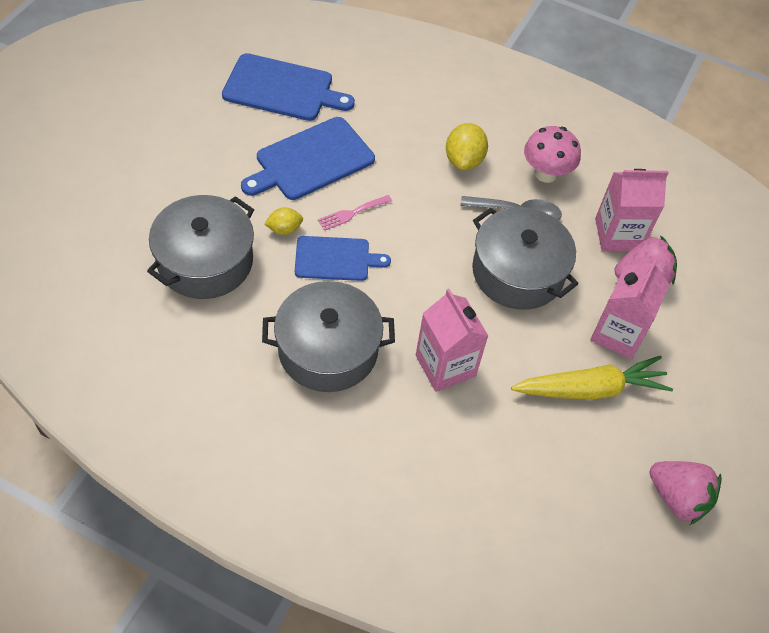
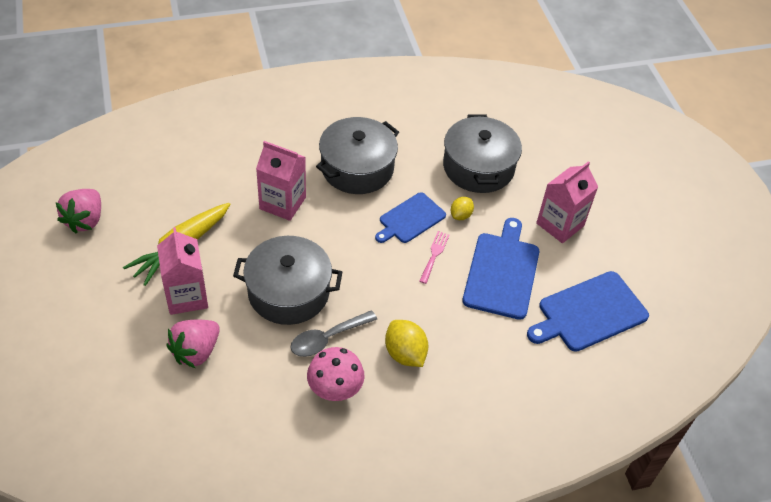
camera: 140 degrees right, 5 degrees down
(618, 234) = (238, 376): pink carton -> pink carton (560, 224)
(677, 498) = (85, 220): pink strawberry -> pink strawberry turned 75 degrees counterclockwise

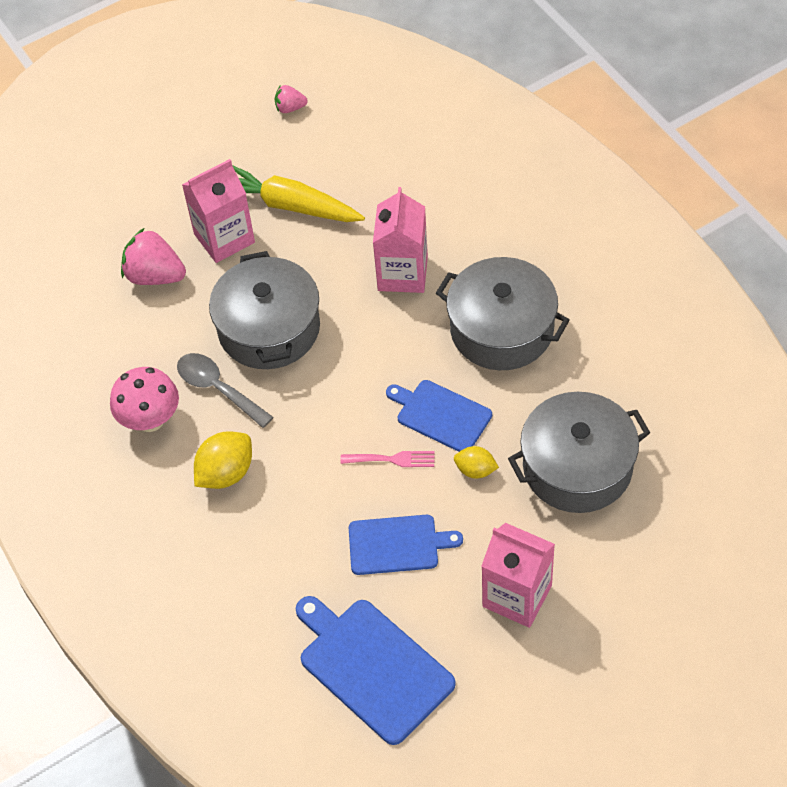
camera: 80 degrees right, 5 degrees up
(85, 220) = (290, 108): pink strawberry -> pink strawberry, size x0.54
(501, 272) = (397, 544): blue cutting board -> blue cutting board, size x0.66

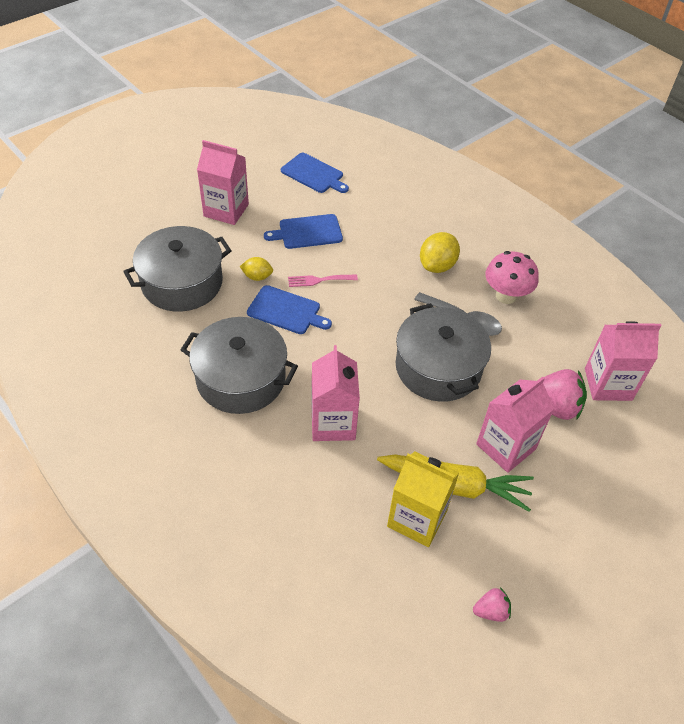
camera: 165 degrees right, 5 degrees down
(80, 297) = (608, 384): none -> pink carton
(335, 179) = (417, 518): none -> yellow carton
(372, 667) = (314, 174): blue cutting board -> blue cutting board, size x0.66

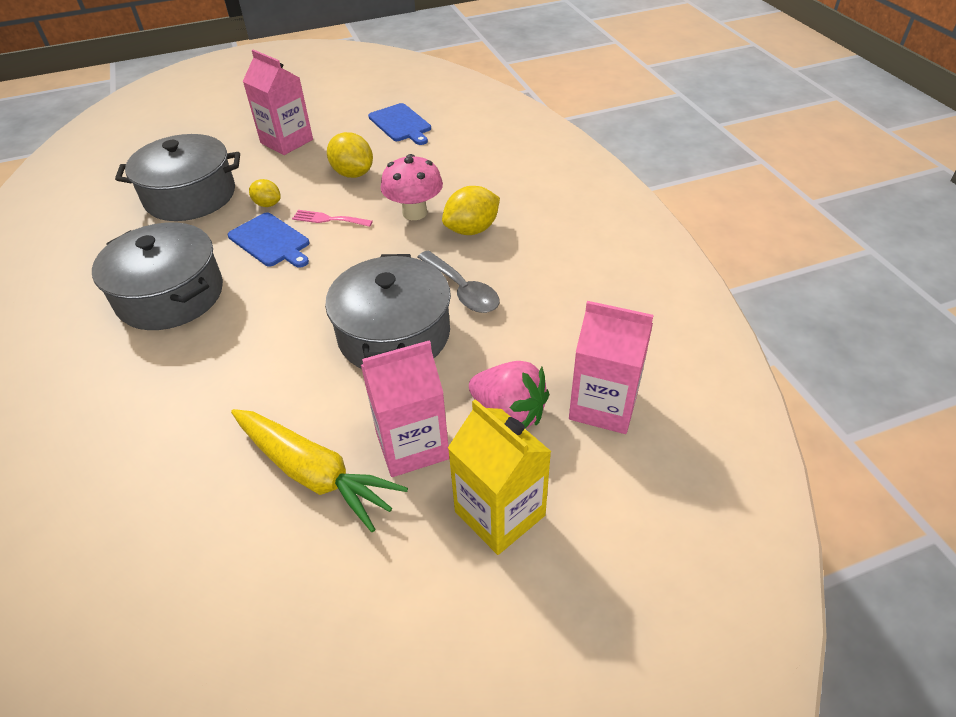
camera: 25 degrees right, 5 degrees down
(308, 232) = (353, 173): blue cutting board -> yellow lemon
(333, 423) = (228, 363): pink carton -> none
(417, 518) = (237, 499): yellow carton -> yellow carton (499, 513)
(491, 611) = (239, 651): pink strawberry -> none
(506, 296) = (534, 276): pink mushroom -> pink mushroom (414, 213)

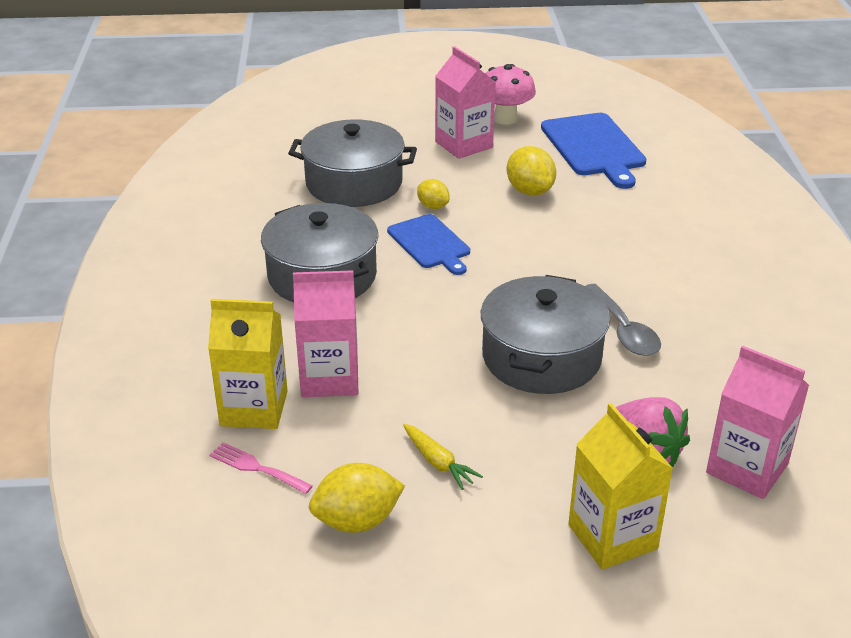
camera: 15 degrees right, 10 degrees down
(114, 458) = (254, 408): none -> yellow carton
(314, 474) = (438, 463): yellow carrot -> yellow carrot, size x0.51
(328, 219) = (494, 233): pink fork -> pink fork (256, 468)
(401, 124) = (594, 147): blue cutting board -> blue cutting board, size x1.53
(412, 445) = (538, 460): pink carton -> pink carton (329, 378)
(414, 213) = (589, 243): pink mushroom -> pink mushroom (505, 119)
(472, 230) = (648, 272): yellow lemon -> yellow lemon (357, 521)

